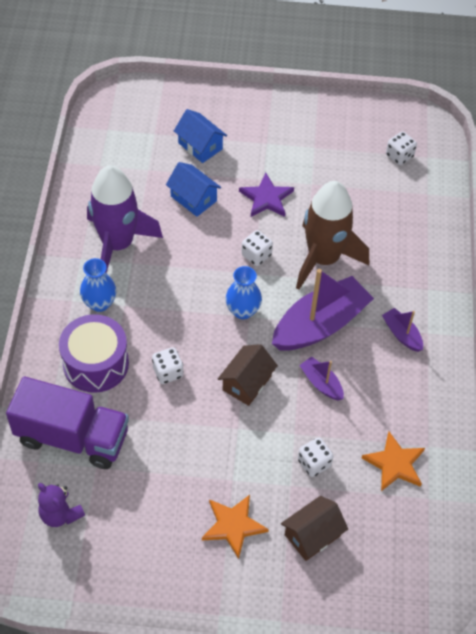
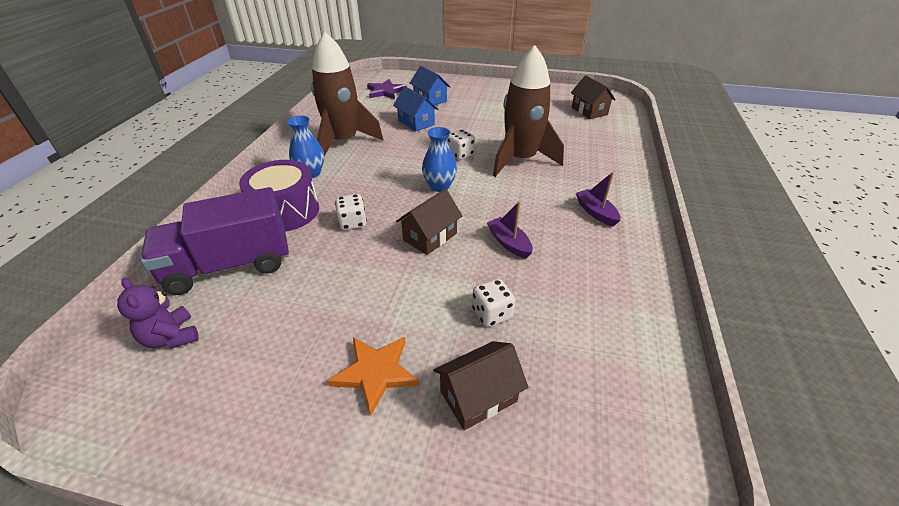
camera: 10 degrees right, 15 degrees down
(72, 437) = (230, 265): purple truck -> purple truck turned 135 degrees clockwise
(117, 244) = (343, 142): purple rocket -> brown rocket
(266, 198) = (476, 125): purple star -> purple star (385, 91)
(320, 325) = (513, 200): purple boat -> none
(395, 464) = (592, 324): orange star -> none
(399, 156) = (589, 111): white dice -> brown house

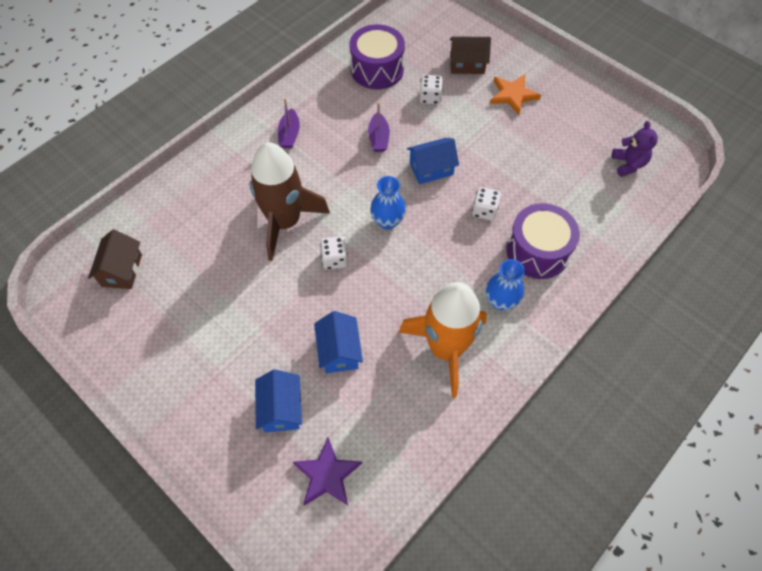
camera: 150 degrees left, 20 degrees up
(230, 265) = (590, 208): purple truck -> none
(343, 142) = (445, 349): brown rocket -> orange rocket
(430, 237) = (431, 169): brown house -> blue house
(594, 322) = (377, 69): none -> purple drum

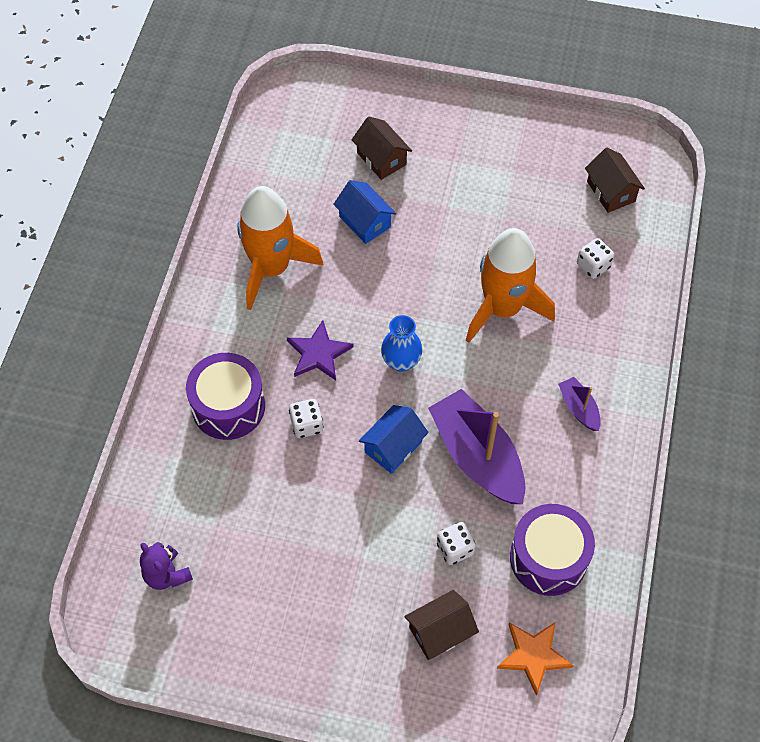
camera: 150 degrees right, 0 degrees up
(281, 409) = (381, 159): blue house -> brown house
(285, 222) = (502, 308): brown rocket -> orange rocket
(327, 474) = (313, 135): purple star -> purple star (318, 353)
(334, 259) = (426, 297): white dice -> white dice (593, 266)
(378, 138) = (477, 456): purple boat -> purple boat, size x2.12
(501, 301) = (242, 336): blue vase -> none
(513, 95) = (354, 610): orange star -> orange star (533, 655)

